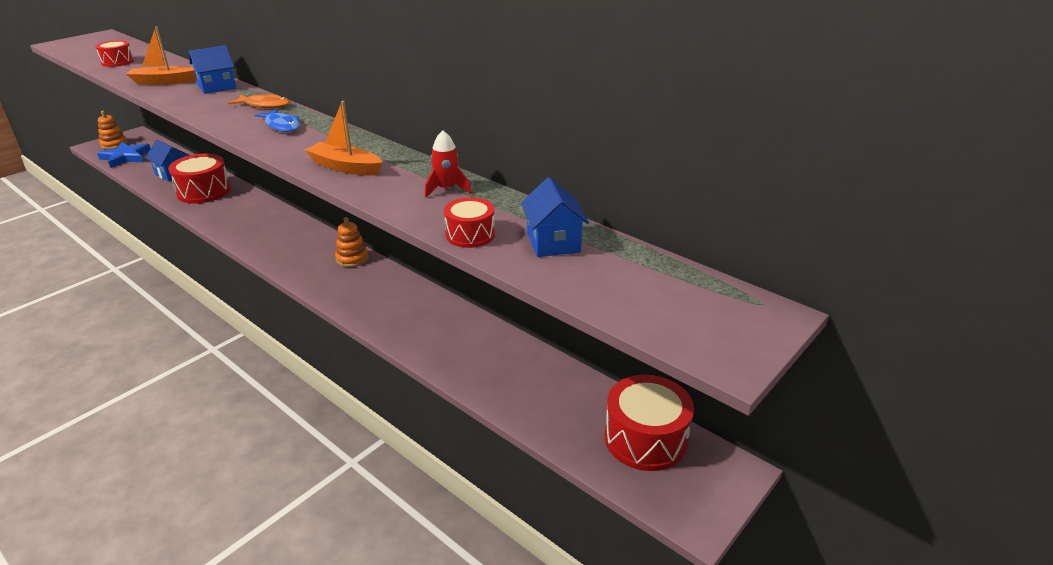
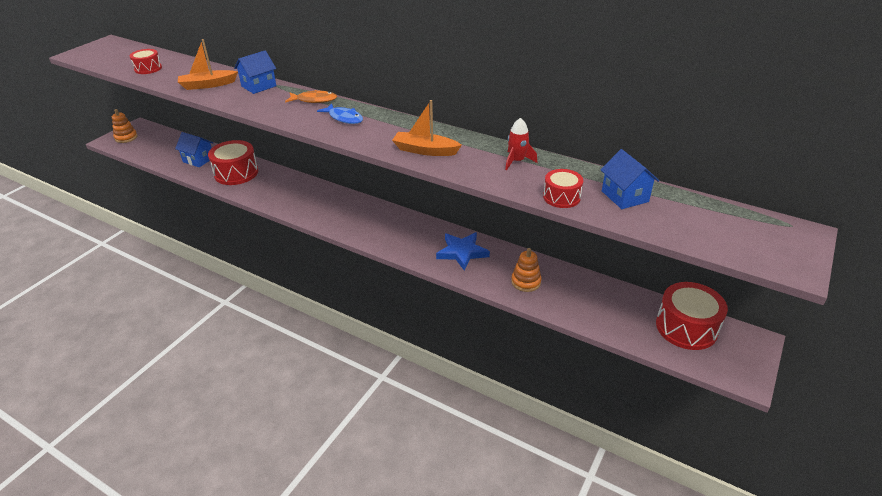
camera: 10 degrees left, 5 degrees up
(125, 157) = (145, 149): blue star -> blue star (462, 252)
(352, 259) = (397, 218): orange stacking toy -> orange stacking toy (526, 282)

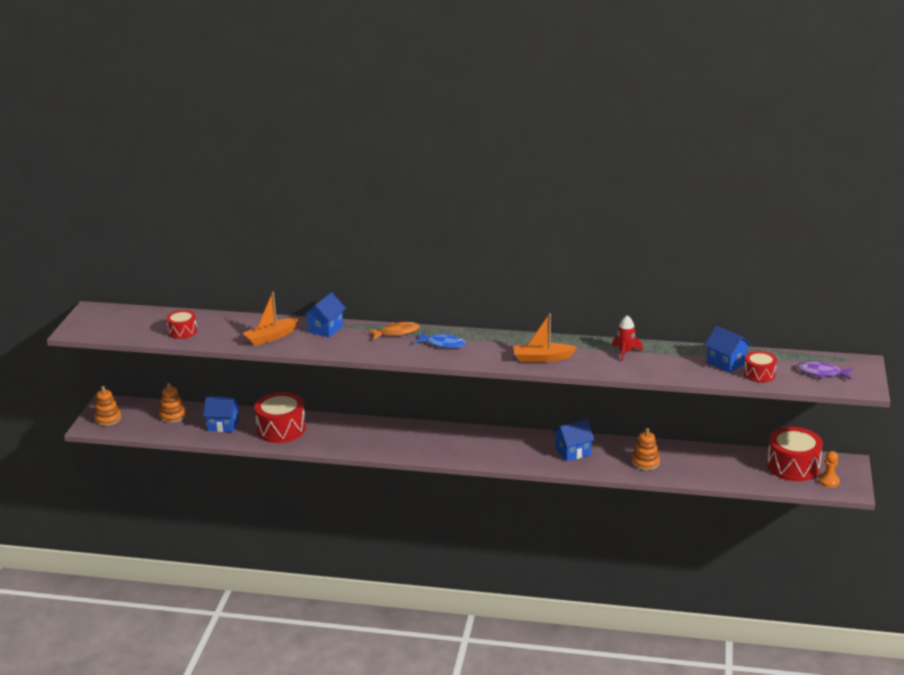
camera: 20 degrees left, 10 degrees down
(171, 145) = (173, 416): none -> orange stacking toy
(462, 252) = (573, 452): blue star -> blue house
(561, 197) = (679, 373): red drum -> red drum (759, 374)
(721, 358) = (828, 481): none -> orange pawn
(742, 234) = (821, 373): none -> purple fish

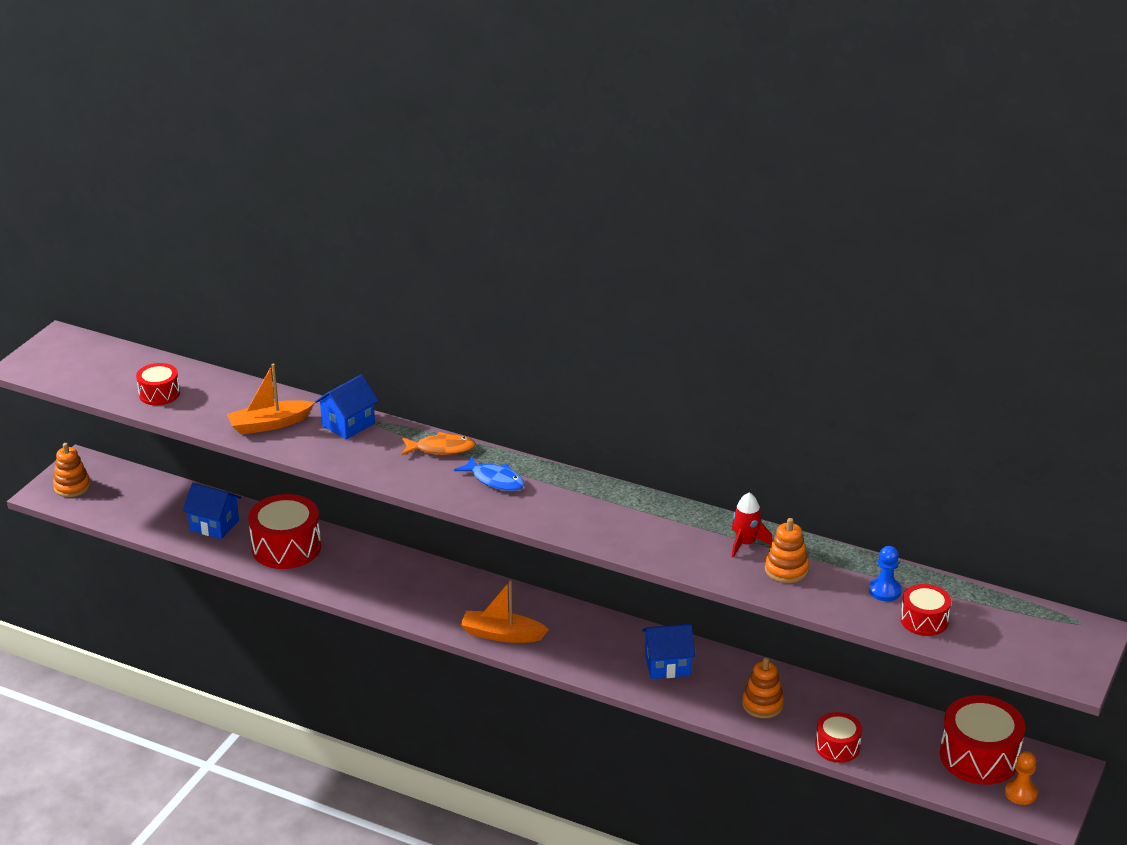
camera: 15 degrees right, 5 degrees up
(173, 416) = (156, 498): orange stacking toy -> orange stacking toy (786, 570)
(542, 358) = (621, 531): orange boat -> orange boat (502, 635)
(704, 477) = (837, 747): none -> red drum
(726, 363) = (885, 591): blue house -> blue pawn
(821, 373) = (1020, 637): purple fish -> none

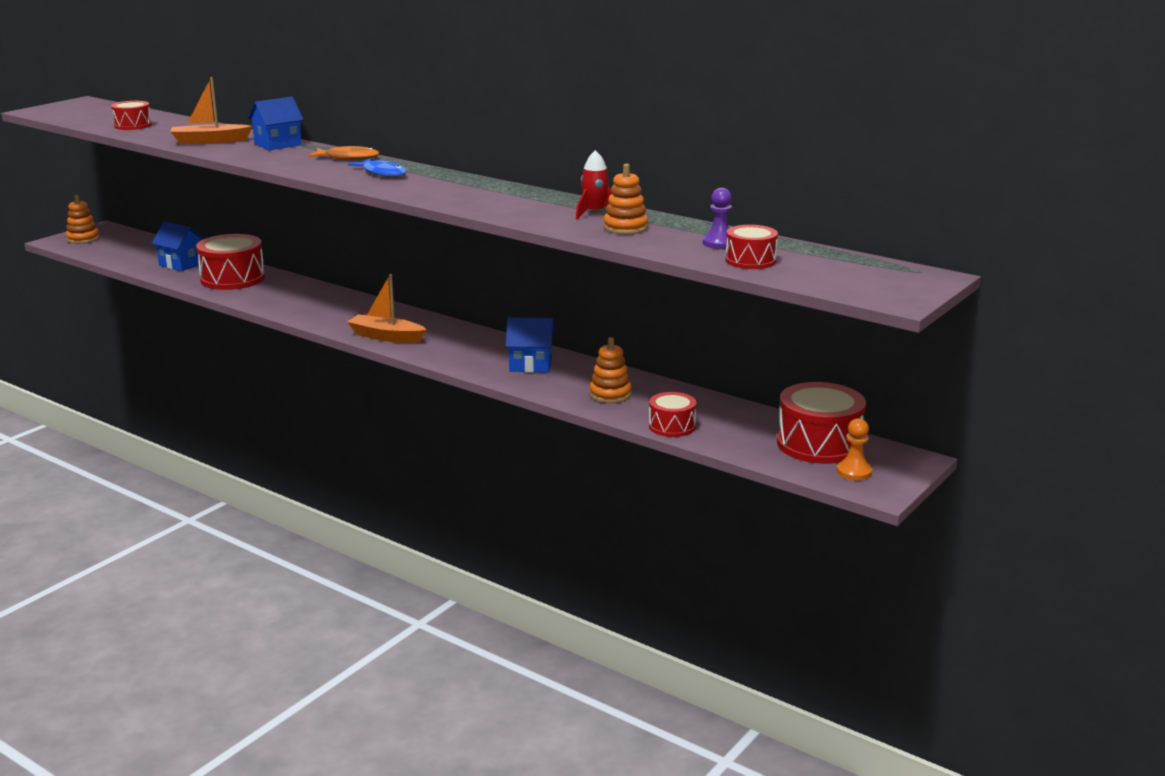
camera: 10 degrees right, 10 degrees down
(885, 591) = (719, 243): blue pawn -> purple pawn

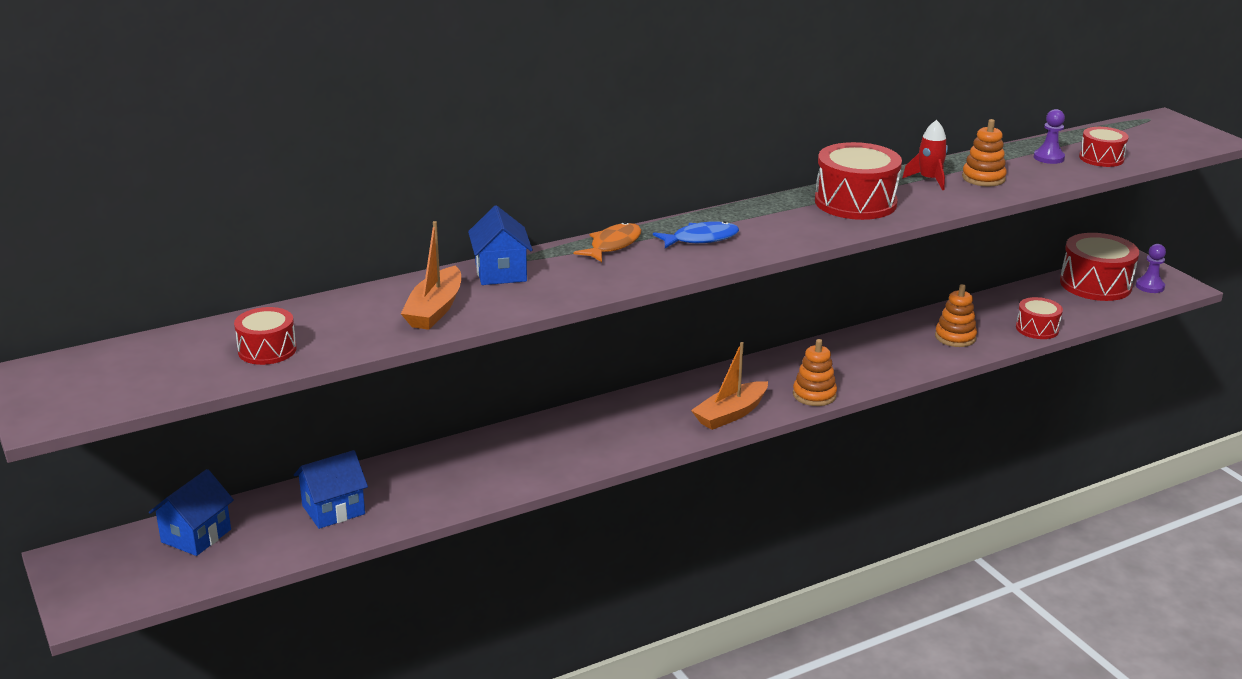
camera: 65 degrees left, 5 degrees up
(83, 239) = (105, 583): orange stacking toy -> orange stacking toy (814, 395)
(232, 279) = (437, 479): red drum -> red drum (855, 202)
(530, 364) = (861, 356): blue house -> blue house (196, 536)
(854, 472) = (1150, 286): orange pawn -> purple pawn

